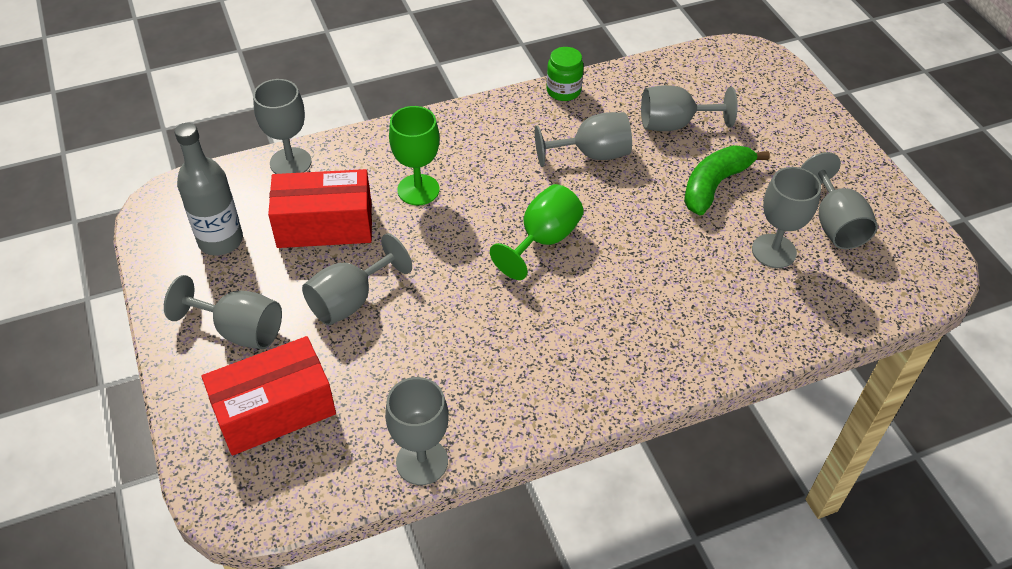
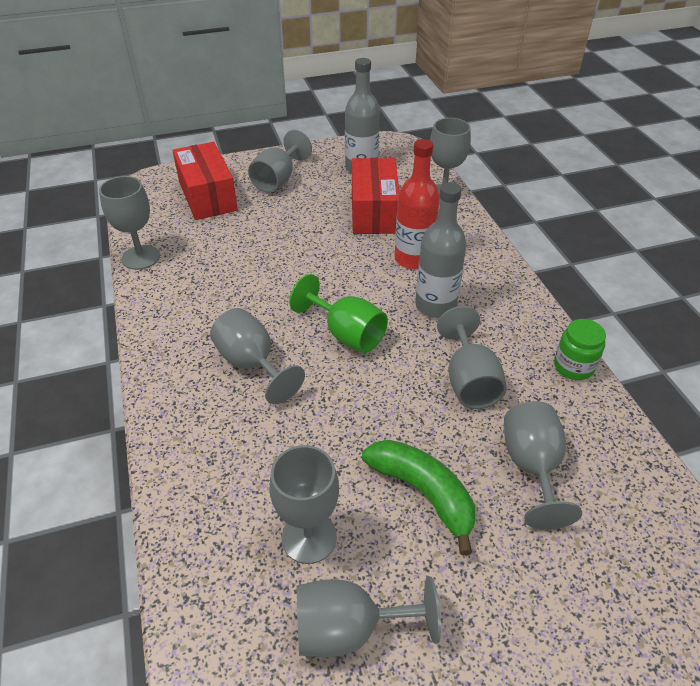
camera: 95 degrees right, 5 degrees down
(350, 301) = (294, 225): grey goblet -> grey goblet (252, 364)
(418, 190) = (413, 259): green goblet -> red bottle
(493, 174) = (435, 305): none -> grey bottle

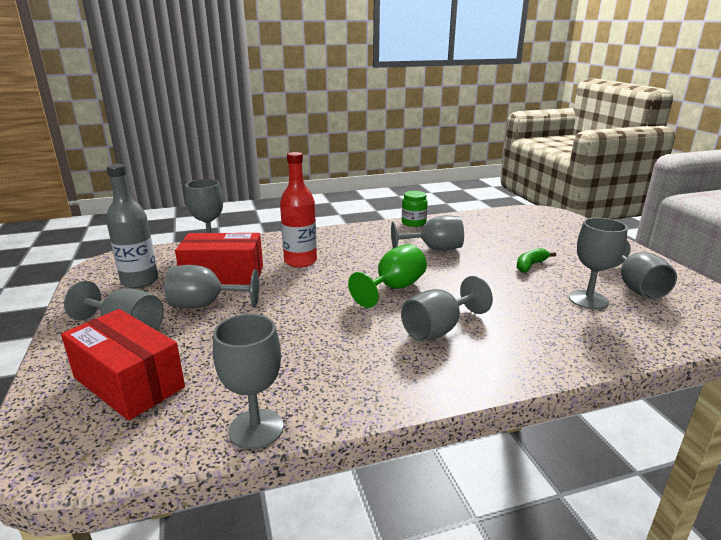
camera: 90 degrees left, 20 degrees down
(207, 196) = (129, 382): red box -> red box turned 60 degrees clockwise
(423, 493) = (530, 265): green banana -> green banana, size x0.62
(435, 305) = (359, 256): grey bottle -> none
(531, 467) = (494, 238): grey goblet -> grey goblet (205, 305)

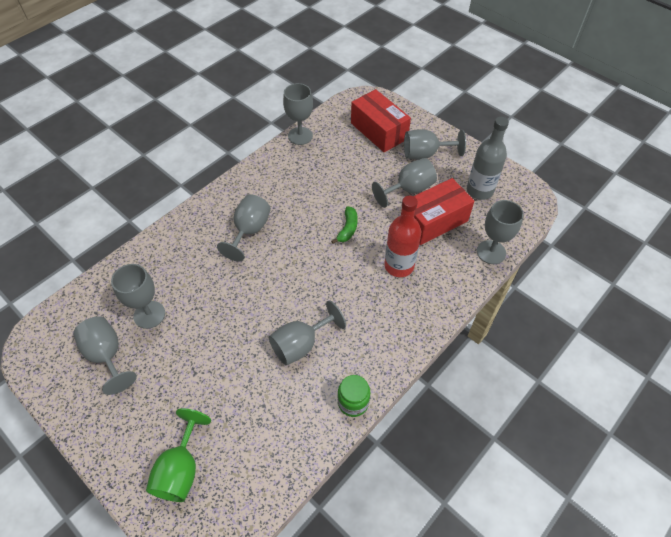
camera: 150 degrees right, 30 degrees up
(129, 382) = (379, 131): red box -> red box turned 45 degrees clockwise
(394, 288) = (301, 263): green goblet -> green goblet (181, 469)
(530, 265) = (201, 354): green banana -> green banana (347, 228)

